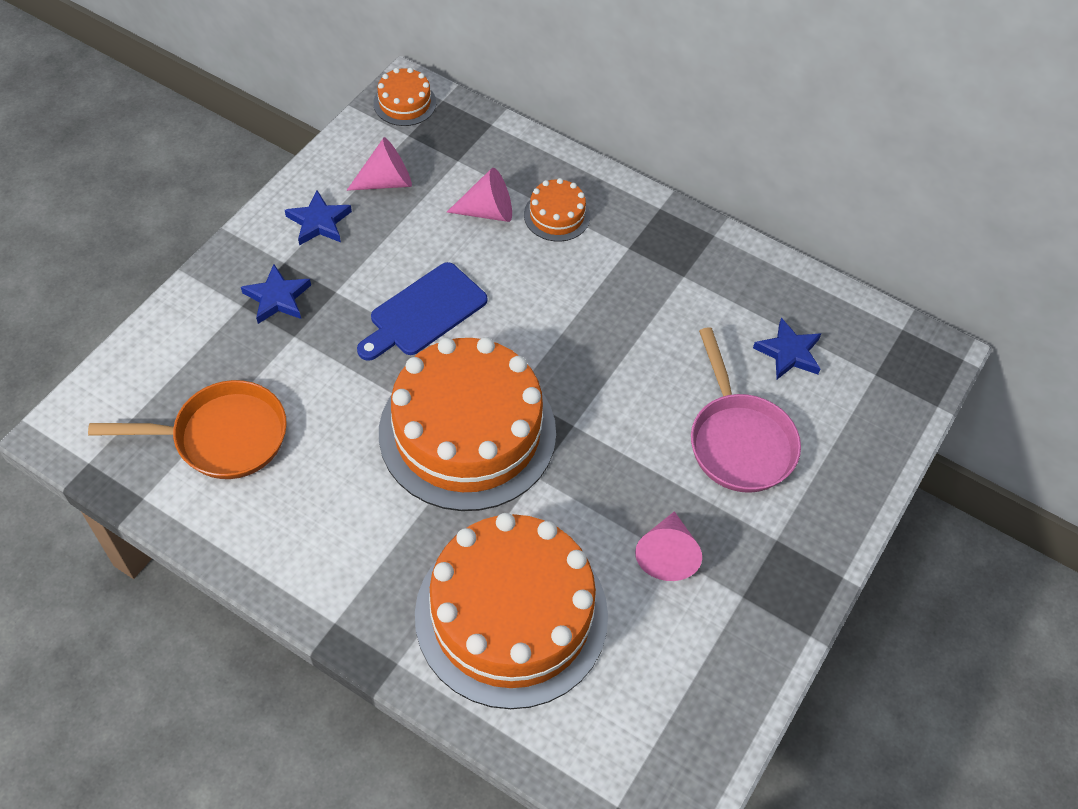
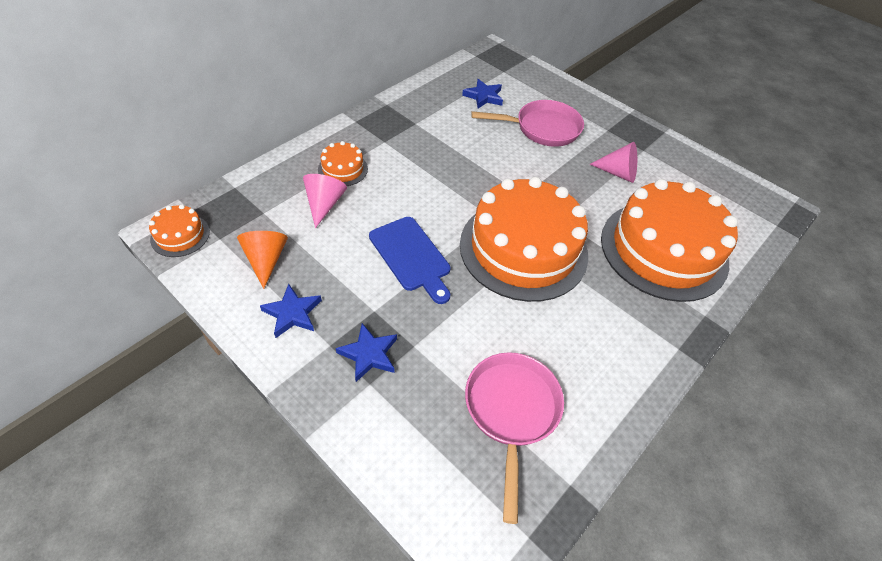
camera: 80 degrees left, 5 degrees down
(222, 437) = (511, 412): orange pan -> pink pan
(386, 181) = (266, 260): pink cone -> orange cone

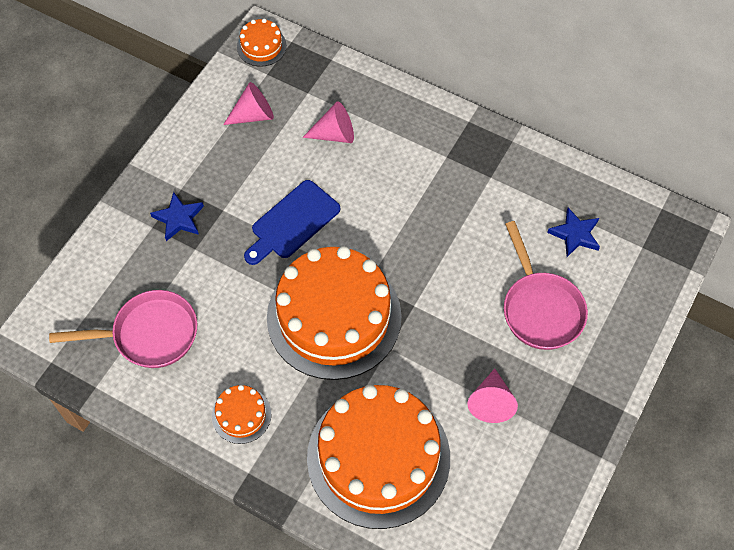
camera: 80 degrees right, 10 degrees up
(266, 260) = (253, 115): orange cone -> pink cone
(292, 313) = (204, 153): blue star -> none
(343, 169) = (388, 133): orange cake -> orange cake (241, 415)

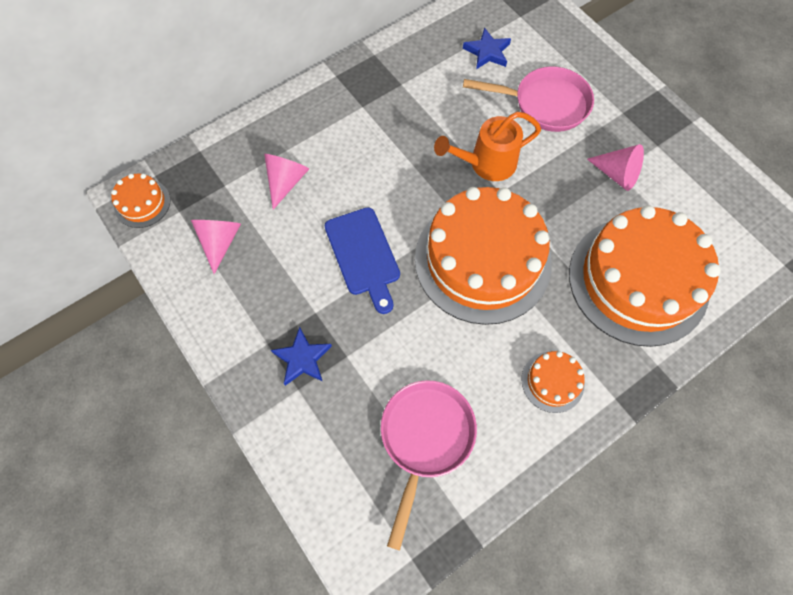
camera: 65 degrees left, 5 degrees up
(439, 282) = (486, 164): none -> orange watering can

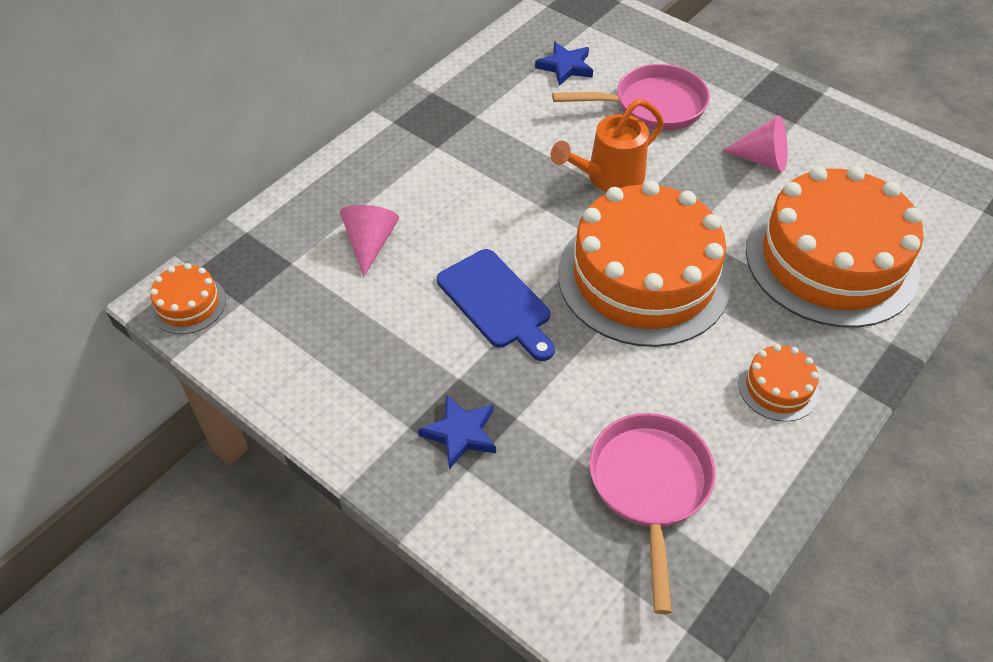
camera: 15 degrees left, 15 degrees down
(220, 242) = (307, 326): pink cone -> none

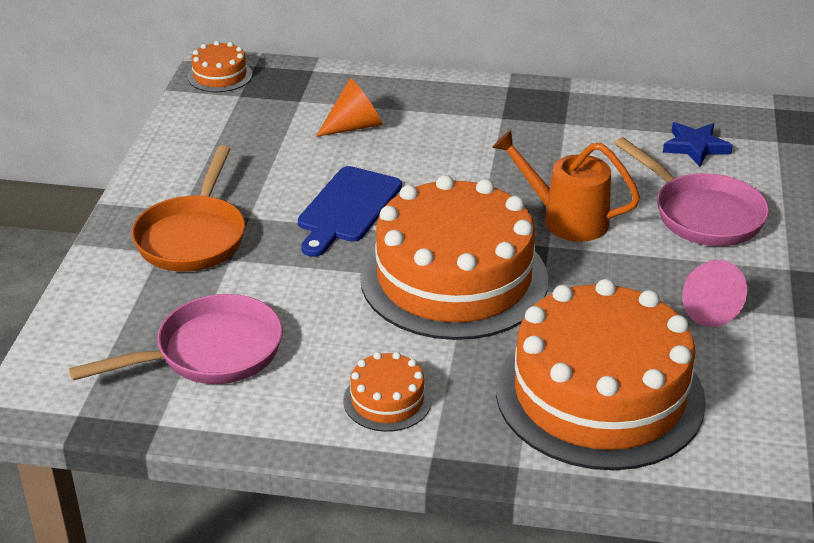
camera: 60 degrees right, 15 degrees down
(370, 243) = (355, 126): pink cone -> orange cone
(460, 433) = (193, 237): blue star -> orange pan

